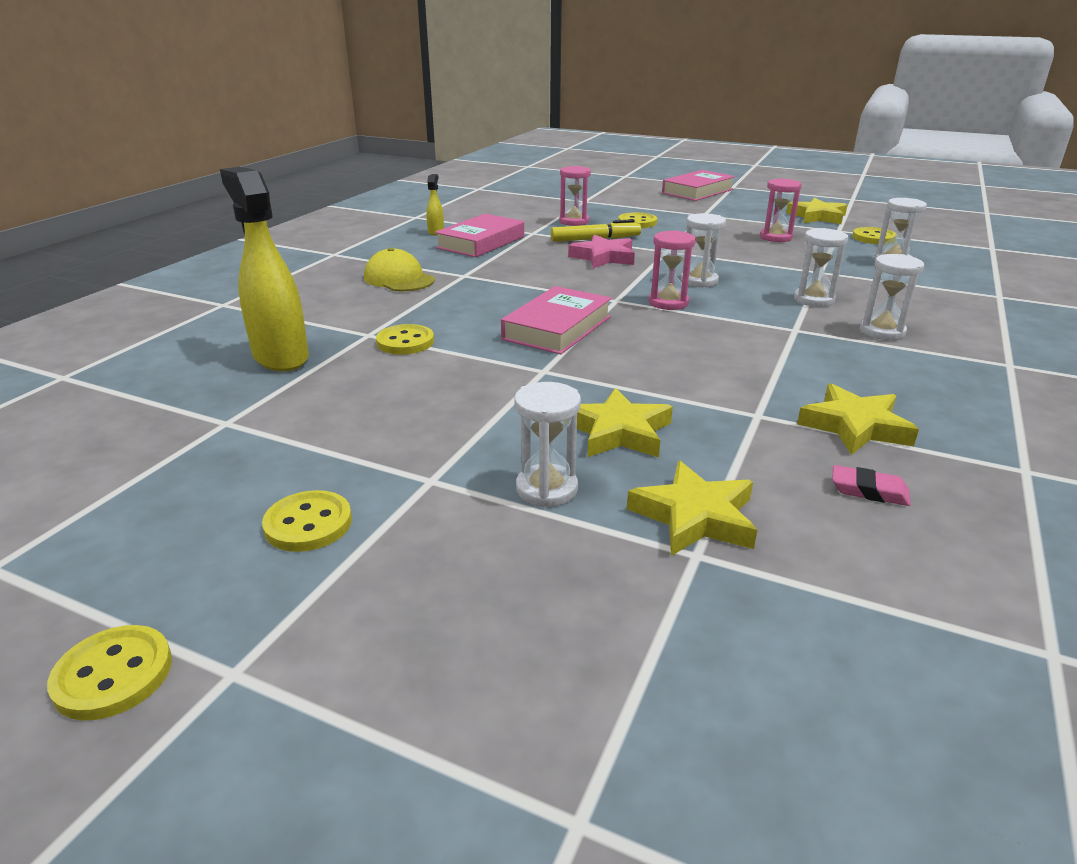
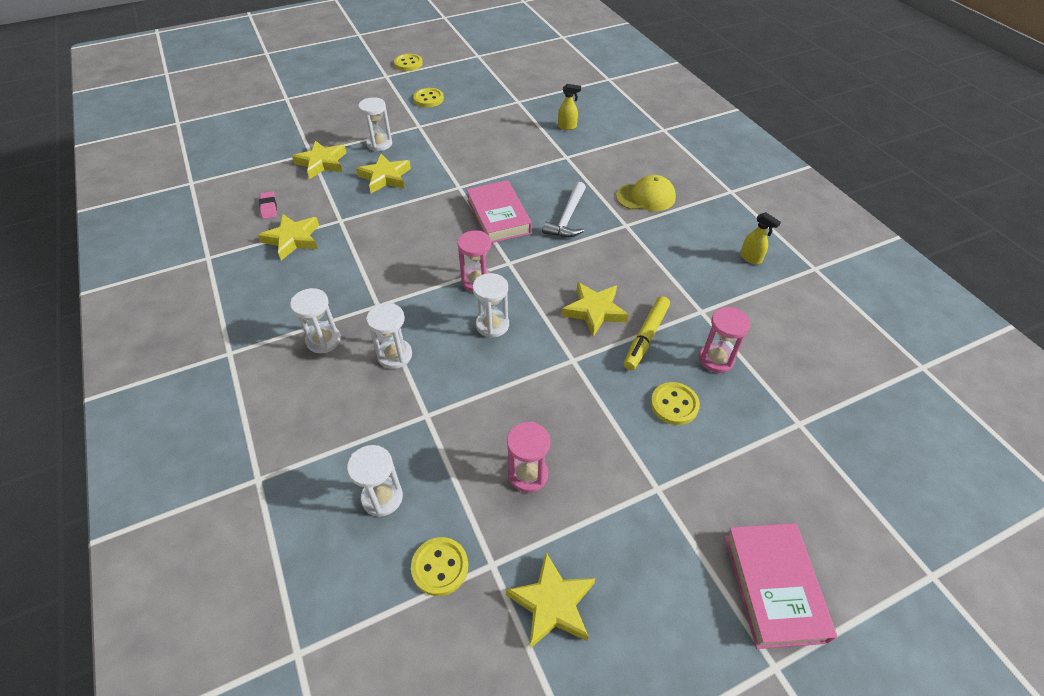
camera: 130 degrees right, 20 degrees up
(280, 357) = (567, 127): yellow spray bottle -> yellow spray bottle, size x0.45
(405, 342) = (542, 163): yellow button -> none
(481, 242) = (698, 268): pink book -> none
(496, 298) = (567, 218): none -> white hammer
(603, 257) = (594, 311): pink star -> yellow star
(869, 491) = (269, 207): pink eraser -> pink eraser turned 75 degrees counterclockwise

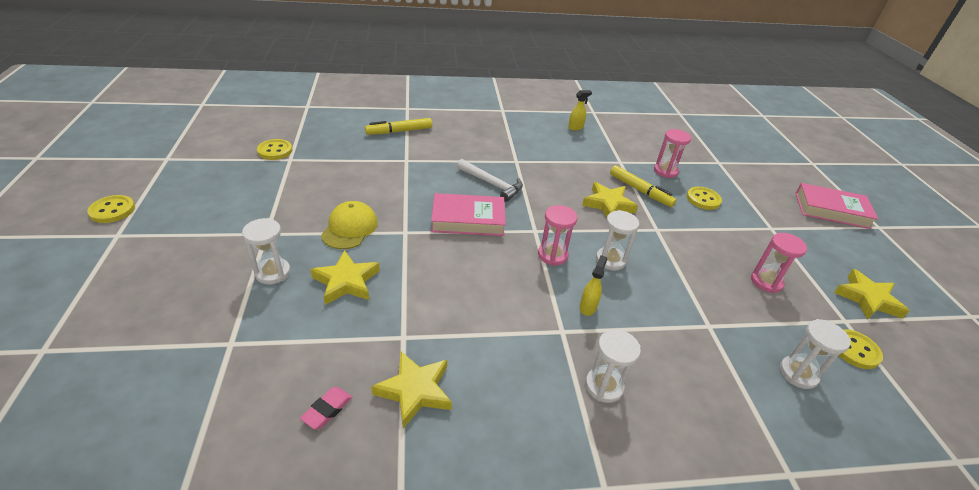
camera: 75 degrees left, 10 degrees down
(269, 207) = (327, 410): pink eraser -> pink eraser turned 60 degrees counterclockwise
(322, 163) = (266, 334): yellow star -> none
(395, 355) = (635, 332): white hourglass -> none
(428, 99) = (216, 213): yellow button -> yellow button (275, 151)
(567, 127) = (361, 146): yellow spray bottle -> yellow spray bottle (588, 307)
(613, 138) = (399, 131): none -> yellow marker
(646, 197) = (487, 142): yellow cap -> yellow cap (349, 228)

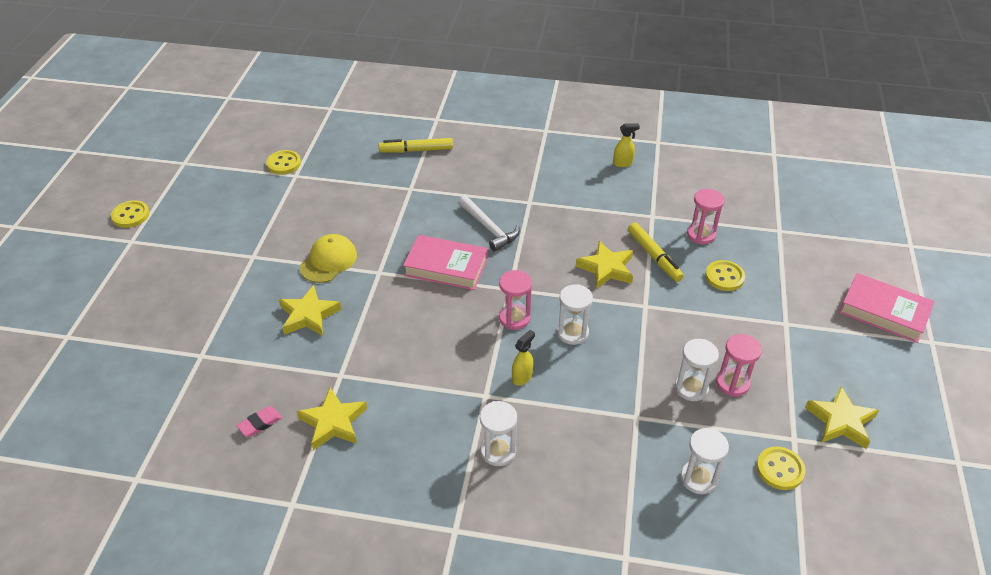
camera: 20 degrees right, 5 degrees up
(273, 273) = (249, 297): white hourglass -> white hourglass (691, 388)

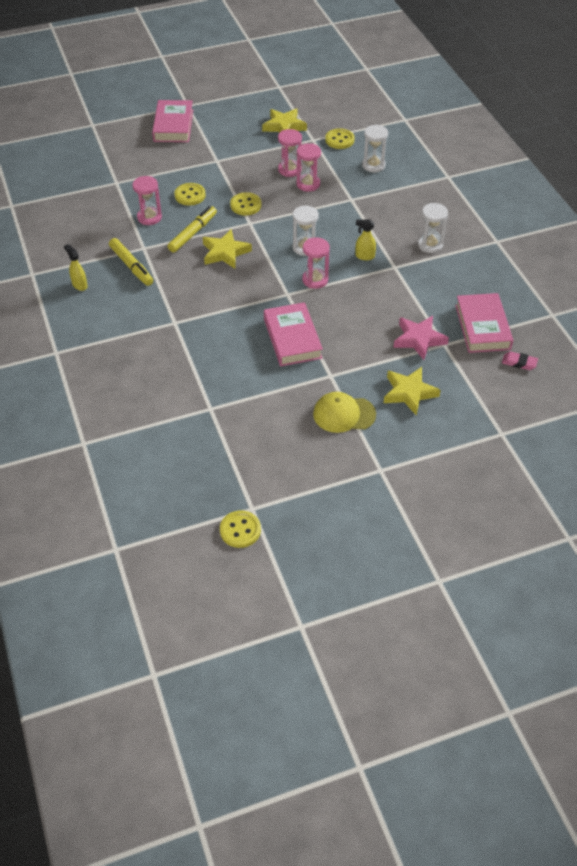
camera: 120 degrees left, 5 degrees up
(130, 215) = (409, 611): yellow button -> yellow button (245, 205)
(333, 422) = (482, 327): yellow star -> pink book
(364, 358) = (419, 339): none -> pink star
(416, 150) = (148, 433): yellow marker -> yellow marker (131, 266)
(489, 228) = (226, 333): white hammer -> none
(691, 388) = (308, 184): white hourglass -> pink hourglass

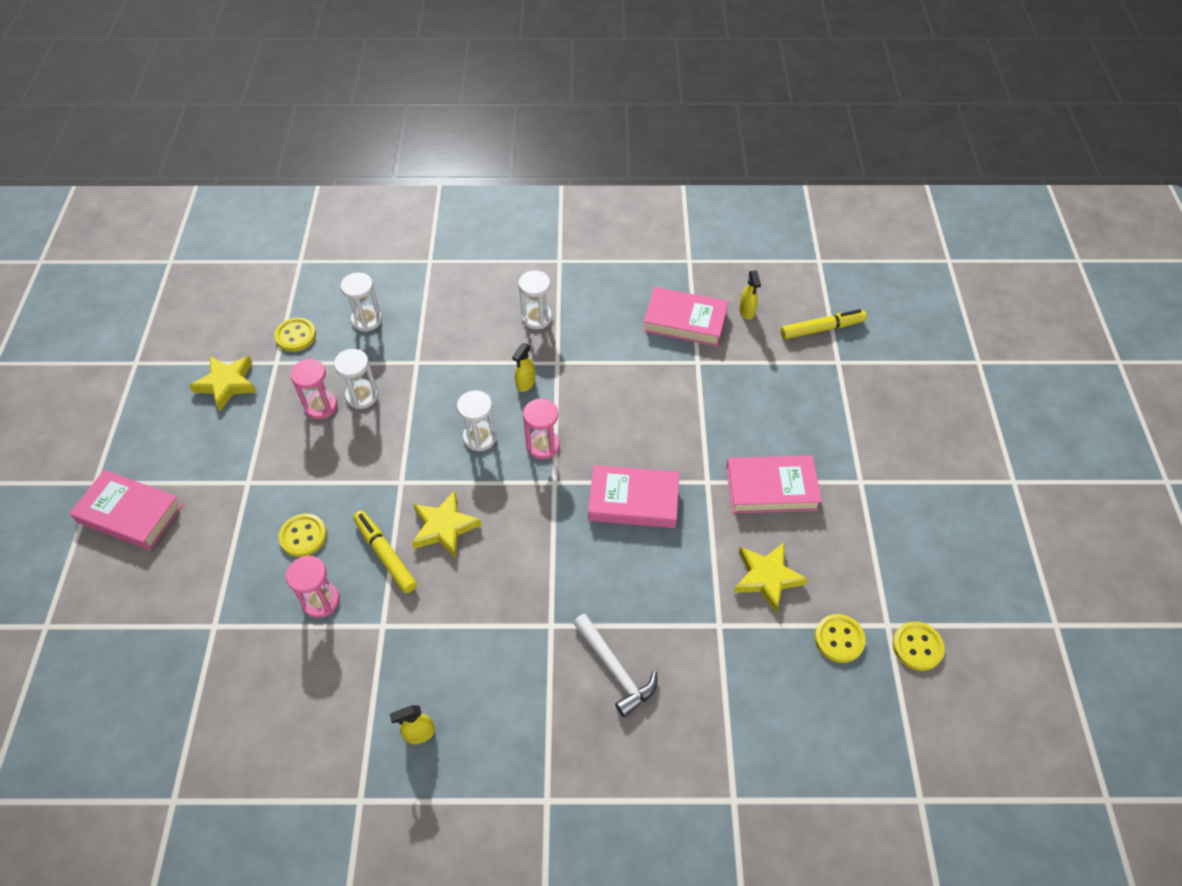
camera: 70 degrees left, 5 degrees up
(131, 266) = (413, 652): yellow marker -> yellow marker (822, 329)
(155, 361) = (615, 669): none -> white hammer
(245, 205) = (363, 476): yellow button -> yellow button (839, 639)
(308, 184) = (362, 396): pink hourglass -> white hourglass
(343, 414) = (771, 488): yellow cap -> pink book
(409, 393) = (758, 418): yellow star -> yellow star (767, 578)
(419, 339) = (682, 381): pink star -> none
(519, 363) = (747, 312): pink eraser -> yellow spray bottle

